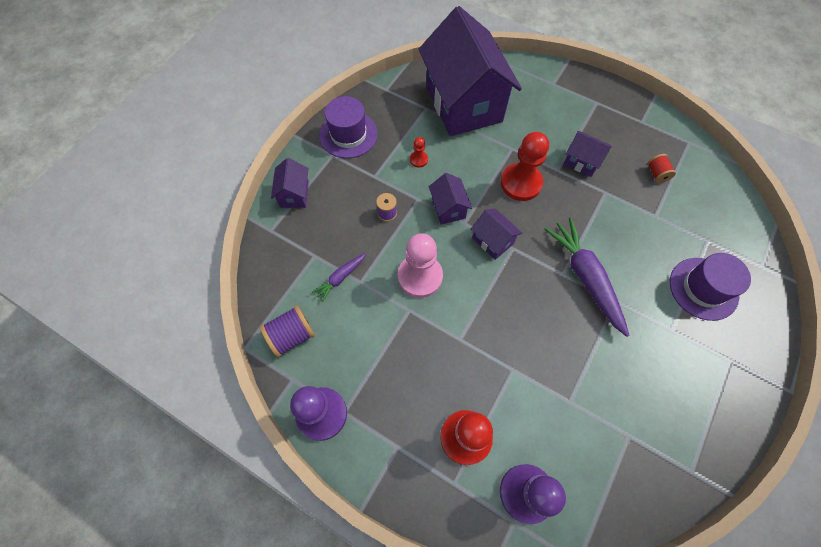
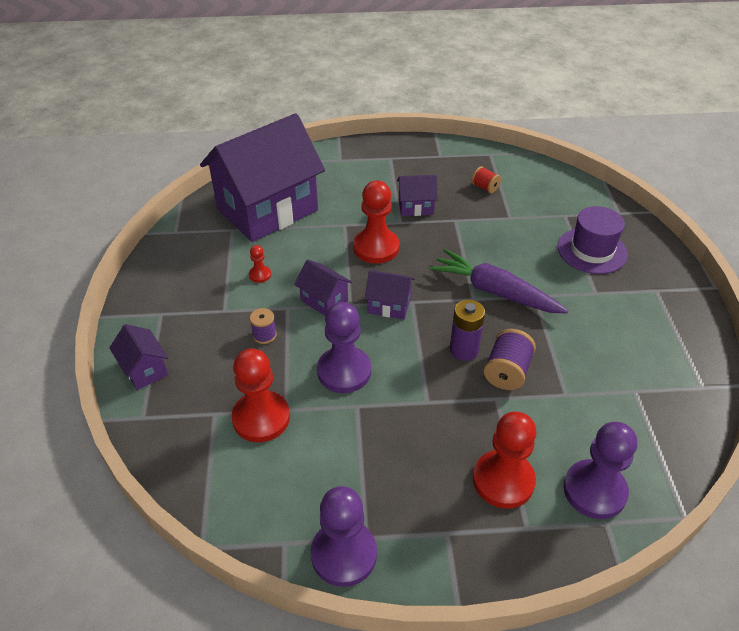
camera: 35 degrees left, 20 degrees down
(291, 336) = (249, 502): purple spool -> purple spool (507, 372)
(340, 278) = (261, 418): purple carrot -> red pawn
(348, 134) = (165, 288): purple hat -> none
(420, 276) = (344, 371): pink pawn -> purple pawn
(463, 104) = (267, 210): purple house -> purple house turned 75 degrees counterclockwise
(520, 314) = (464, 350): none -> purple battery

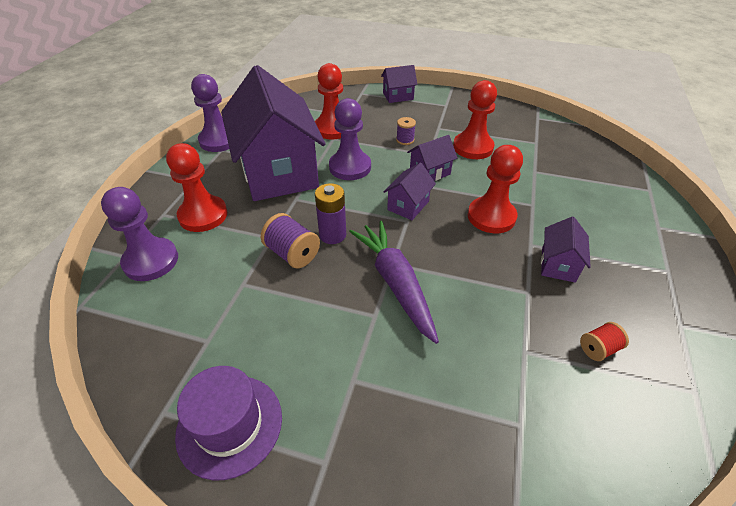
camera: 110 degrees right, 0 degrees up
(260, 275) = (473, 147): red pawn -> red pawn, size x2.18
(267, 210) = (562, 164): purple house -> purple house (278, 172)
(494, 291) = (395, 283): purple carrot -> purple carrot turned 75 degrees counterclockwise
(592, 250) = (431, 420): purple hat -> purple hat (229, 425)

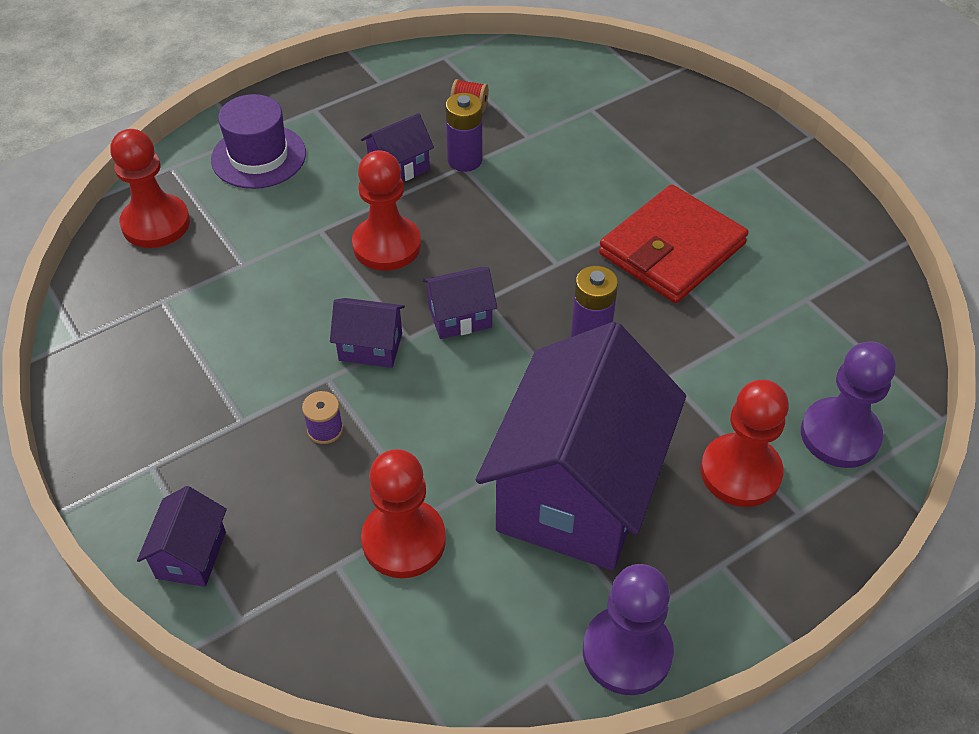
camera: 140 degrees left, 5 degrees up
(229, 425) = (815, 224): purple hat -> purple hat (258, 156)
(292, 253) = (657, 340): purple spool -> none
(330, 320) = (672, 249): none -> red wallet
(350, 167) = (465, 429): purple pawn -> none
(395, 283) = (576, 243): purple carrot -> none
(398, 96) = (191, 555): purple house -> purple house turned 75 degrees clockwise
(473, 147) = (255, 349): red pawn -> red pawn (156, 223)
(533, 297) = (465, 160): none -> purple battery

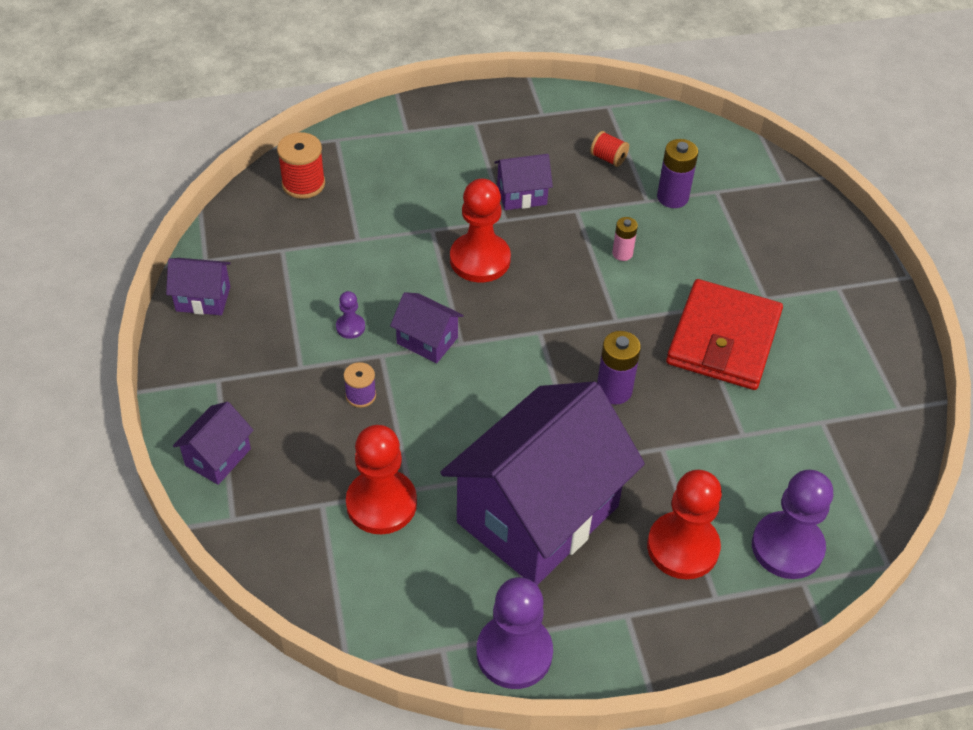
camera: 20 degrees right, 0 degrees up
(156, 223) = (303, 184): red pawn -> red spool
(258, 156) = (410, 151): purple hat -> none
(279, 359) = (350, 327): none -> purple pawn
(460, 317) = (511, 340): purple house -> purple house (203, 299)
(465, 160) = (581, 205): purple battery -> purple battery (672, 197)
(530, 195) = (622, 253): none -> pink battery
(672, 249) = (723, 339): red wallet -> red wallet turned 45 degrees counterclockwise

